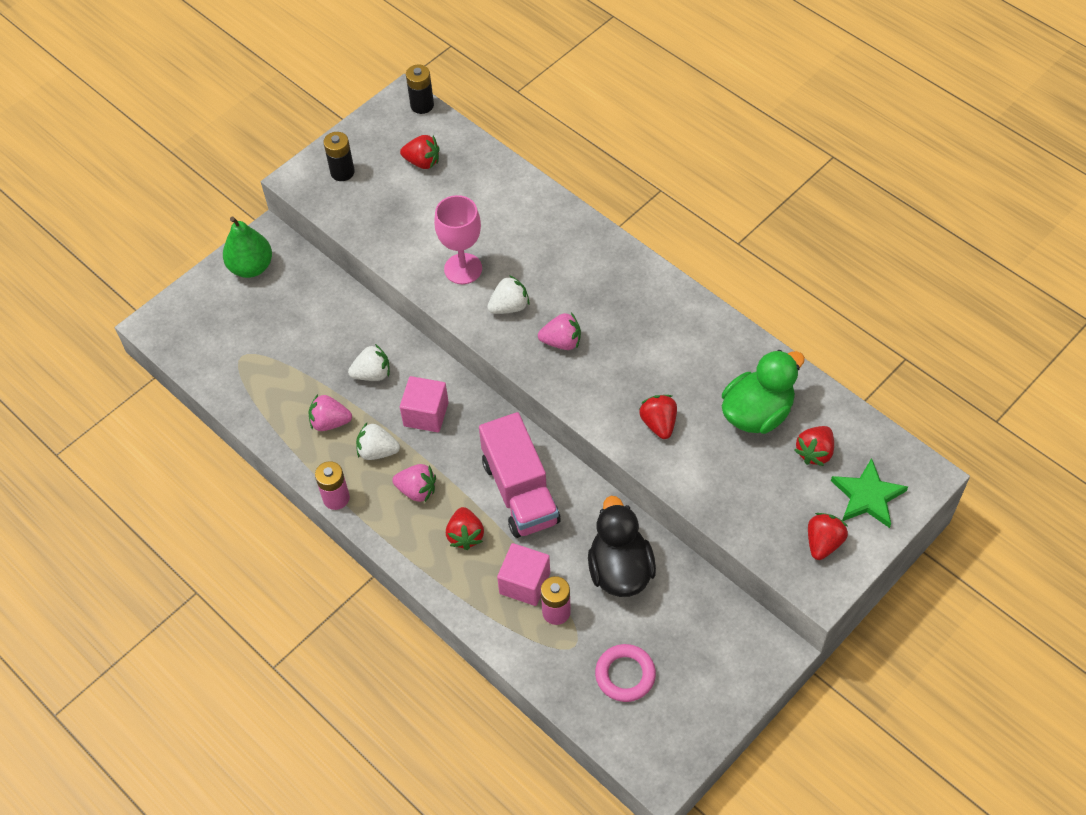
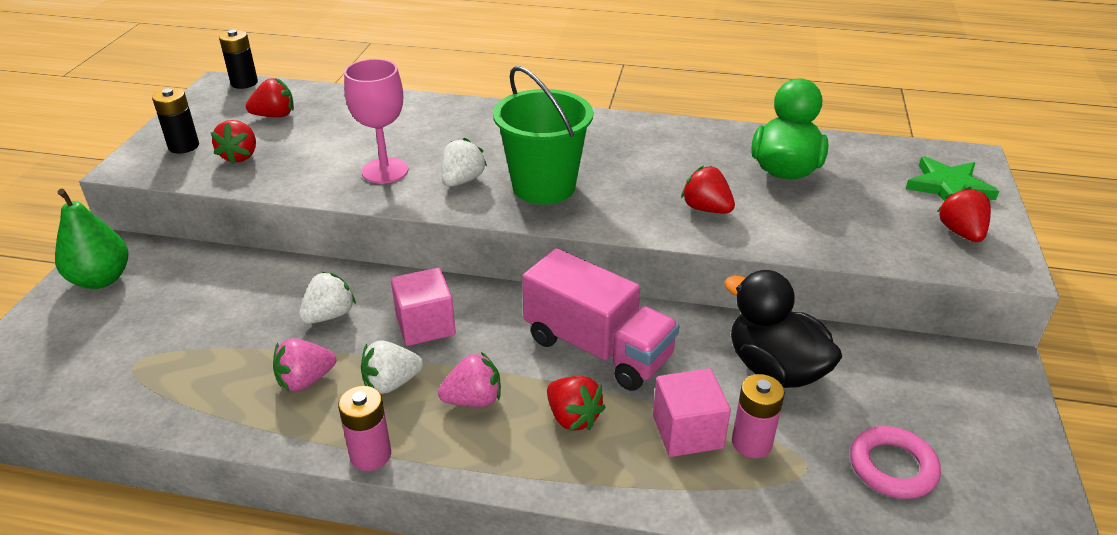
camera: 35 degrees left, 20 degrees down
(561, 342) = (544, 186): pink strawberry -> green bucket
(814, 452) = (867, 176): red strawberry -> red strawberry (240, 156)

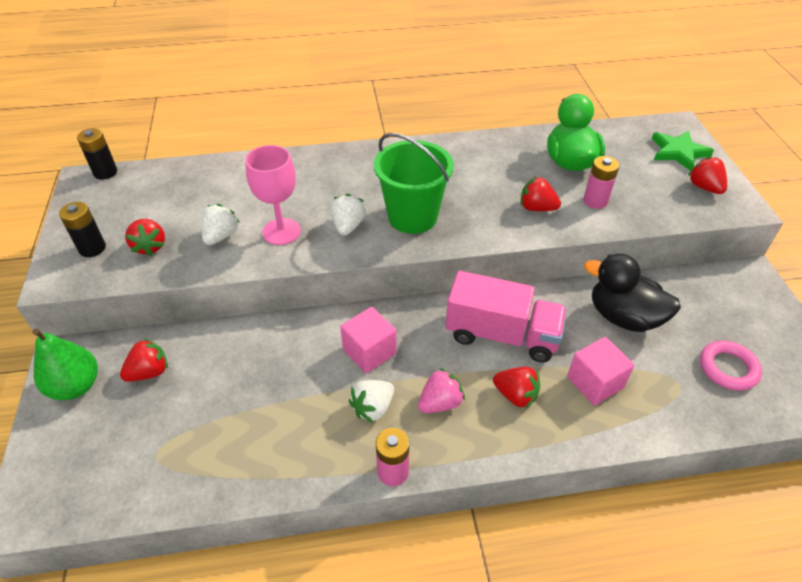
camera: 20 degrees left, 10 degrees up
(275, 115) = (154, 199): red strawberry -> red strawberry (149, 372)
(305, 380) = (306, 426): pink strawberry -> none
(329, 315) = (291, 364): white strawberry -> white strawberry (221, 236)
(751, 443) = (638, 378): pink battery -> pink battery (595, 201)

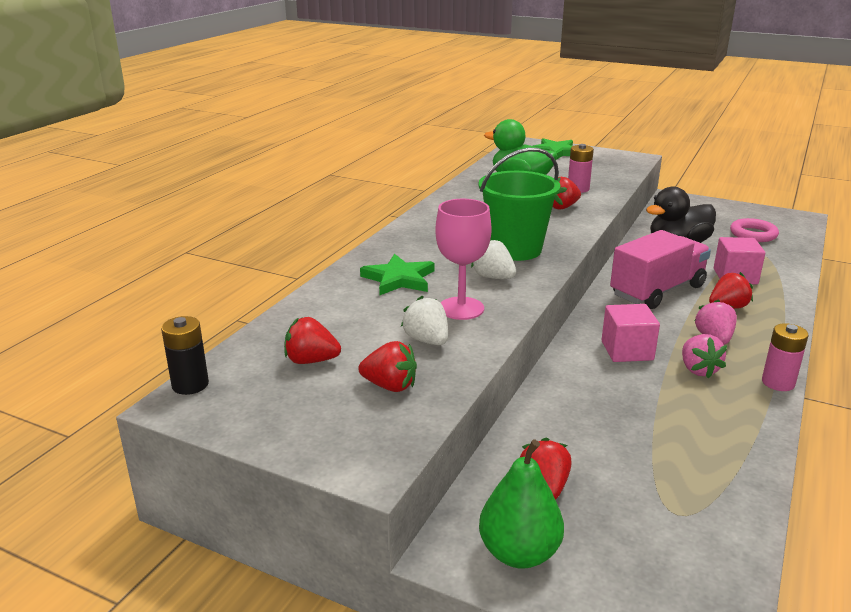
camera: 55 degrees left, 20 degrees down
(92, 248) = (341, 426): black battery -> none
(304, 184) = (399, 279): none -> green star
(373, 408) = (698, 370): white strawberry -> pink strawberry
(704, 187) = (603, 159): red strawberry -> red strawberry (311, 360)

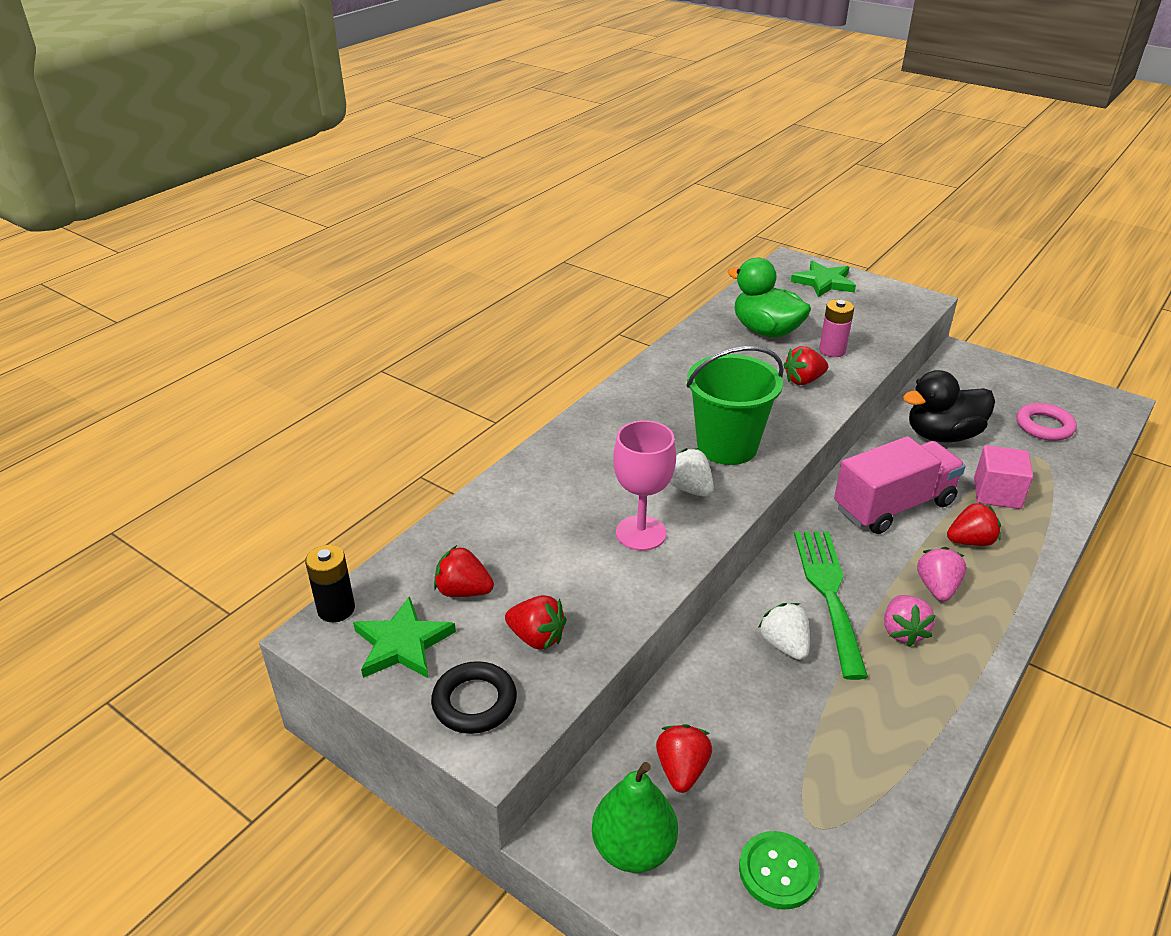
camera: 10 degrees right, 10 degrees up
(344, 437) = (474, 702): none -> black ring
(399, 279) = (583, 479): green star -> green star (402, 644)
(427, 340) = (591, 577): white strawberry -> white strawberry (784, 645)
(627, 350) = (829, 593): pink cube -> green fork
(659, 552) = (778, 871): none -> green button
(778, 383) = (990, 663): pink battery -> none

